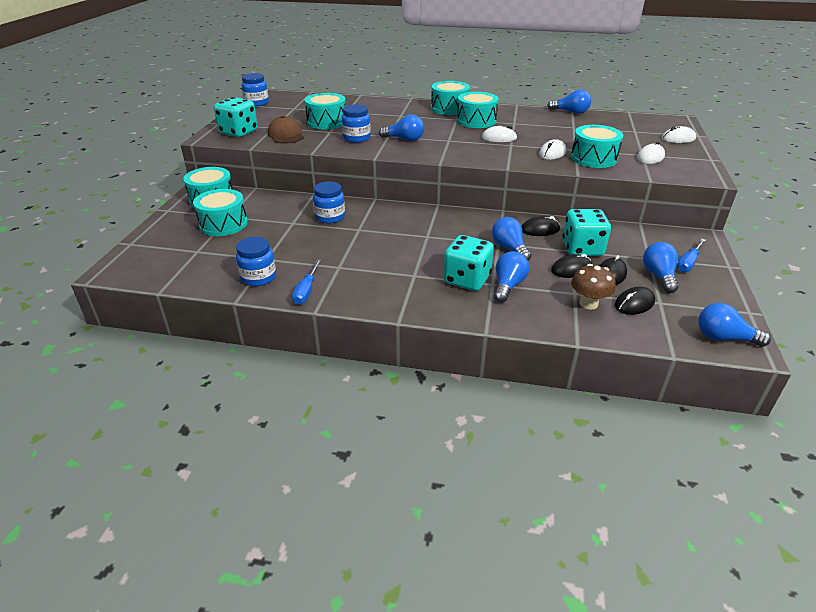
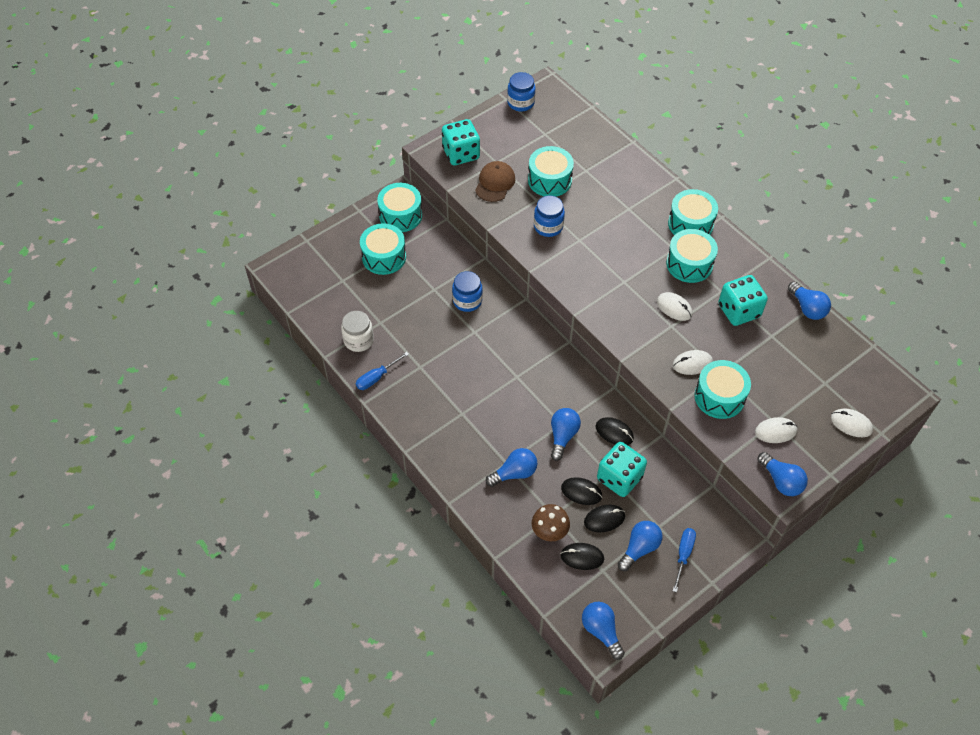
camera: 40 degrees right, 20 degrees up
(258, 277) = (358, 340): blue jar -> white jar
(404, 139) = (587, 255): blue light bulb -> blue light bulb (781, 481)
(467, 279) = (493, 445): turquoise dice -> turquoise dice (738, 311)
(688, 263) = (683, 555): blue screwdriver -> blue screwdriver turned 120 degrees clockwise

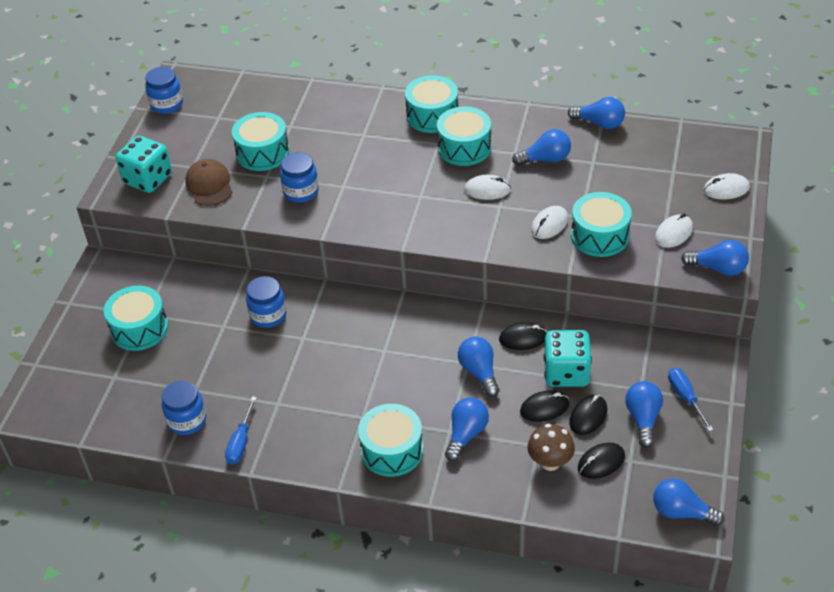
camera: 35 degrees left, 10 degrees down
(358, 340) = (187, 420): white jar -> blue jar
(400, 215) = (121, 281): turquoise drum -> turquoise drum (392, 450)
(738, 311) = (545, 159): turquoise dice -> blue light bulb

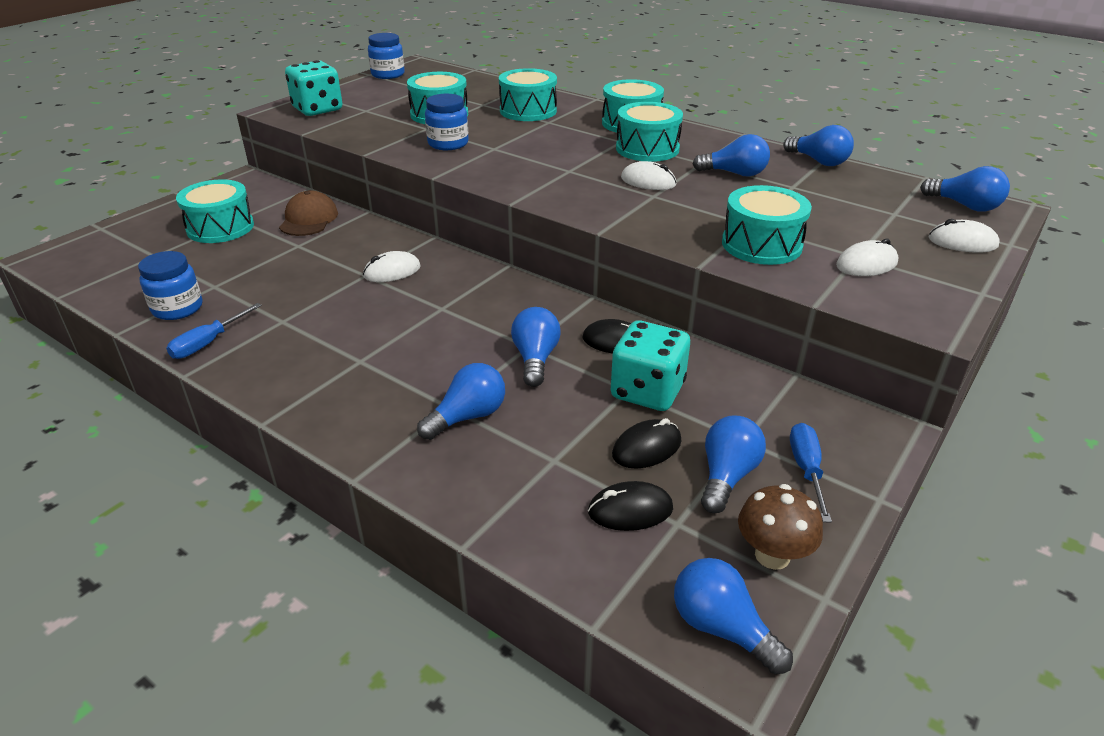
camera: 20 degrees right, 10 degrees down
(209, 185) = (367, 123): brown cap -> brown cap (309, 219)
(268, 315) = (350, 249): blue jar -> none
(392, 450) = (363, 404): turquoise drum -> turquoise drum (528, 111)
(544, 408) = (592, 420): black mouse -> none
(549, 224) = (702, 222): white mouse -> white mouse (392, 271)
(550, 462) = (556, 485): brown mushroom -> brown mushroom (772, 555)
(718, 268) = (917, 311): blue light bulb -> blue light bulb (964, 206)

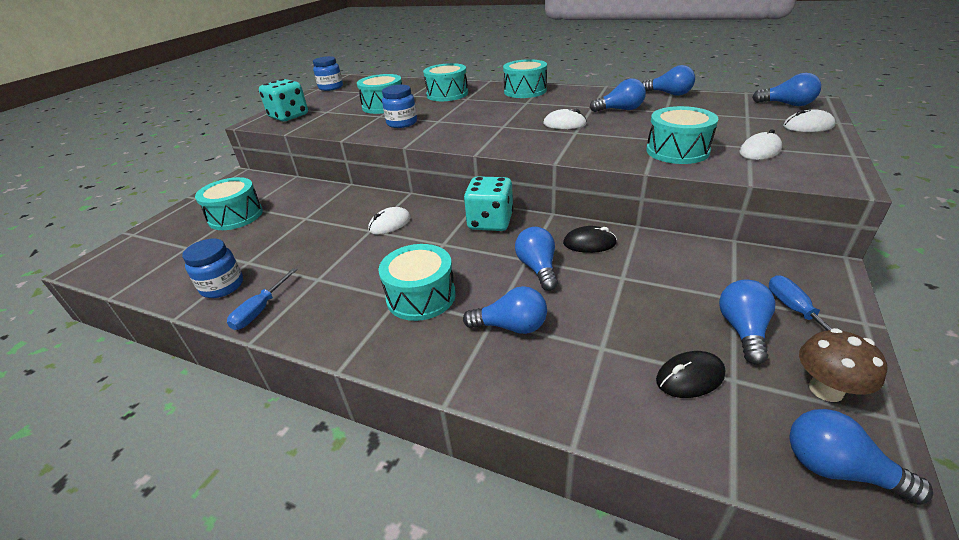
camera: 10 degrees left, 0 degrees up
(309, 219) = (306, 198): brown cap -> none
(467, 417) = (511, 326): blue light bulb -> blue light bulb turned 60 degrees clockwise
(646, 448) = (667, 321): black mouse -> none
(647, 149) = (548, 104): turquoise drum -> turquoise drum (421, 296)
(647, 391) = (637, 275): turquoise dice -> turquoise dice (490, 222)

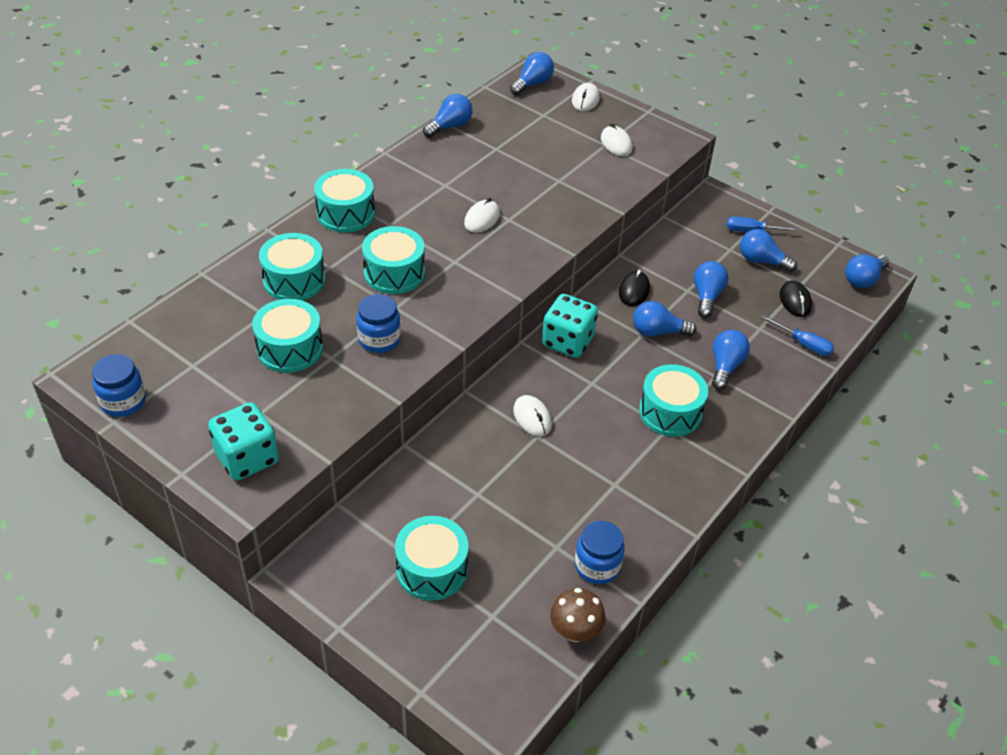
camera: 80 degrees left, 10 degrees up
(260, 310) = (651, 529): blue screwdriver -> blue screwdriver (803, 344)
(620, 110) = (470, 172): blue light bulb -> blue light bulb (707, 296)
(677, 151) = (591, 180): turquoise drum -> turquoise drum (394, 273)
(825, 389) = (815, 255): brown mushroom -> brown mushroom (575, 631)

